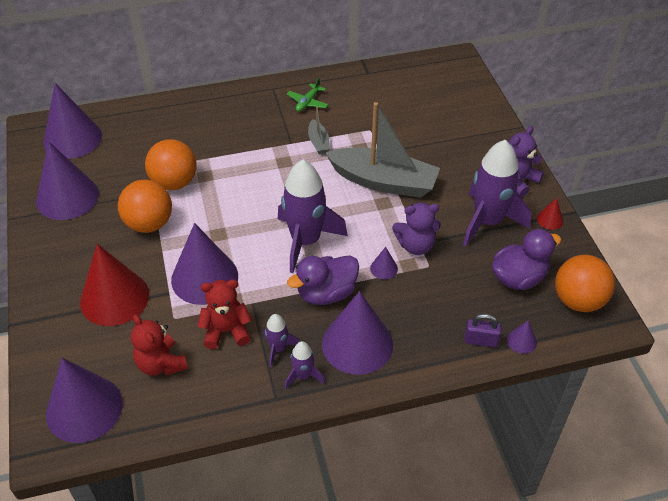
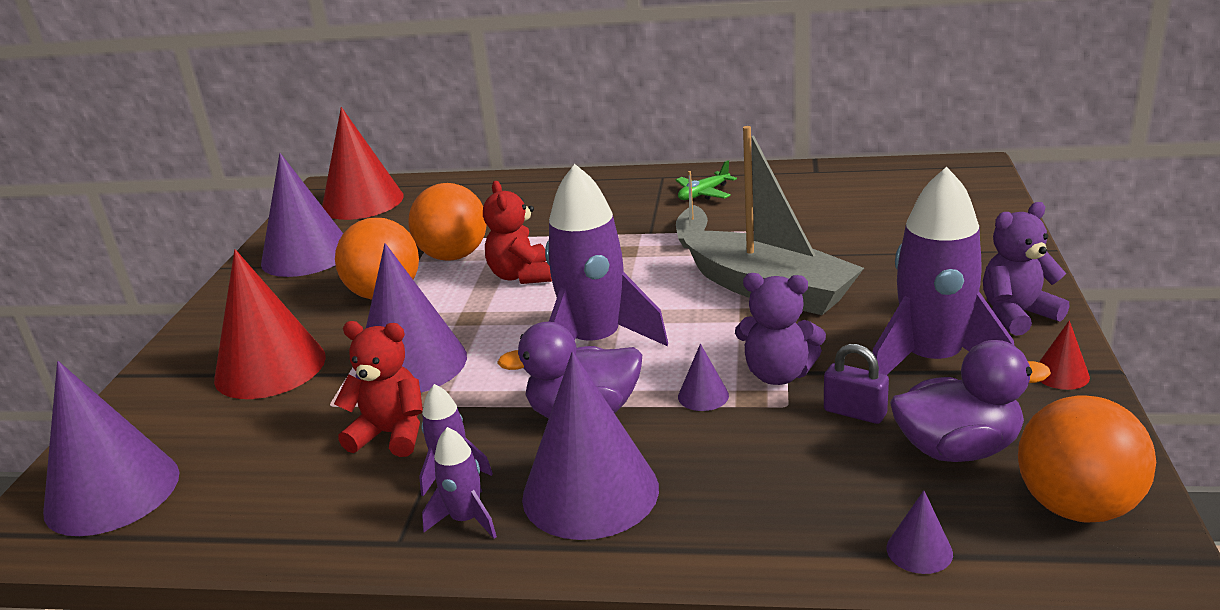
camera: 25 degrees right, 20 degrees down
(72, 139) = (362, 202): purple cone -> red cone
(161, 364) = (263, 458): red teddy bear -> red teddy bear (521, 276)
(481, 341) = (831, 533): purple padlock -> purple padlock (855, 412)

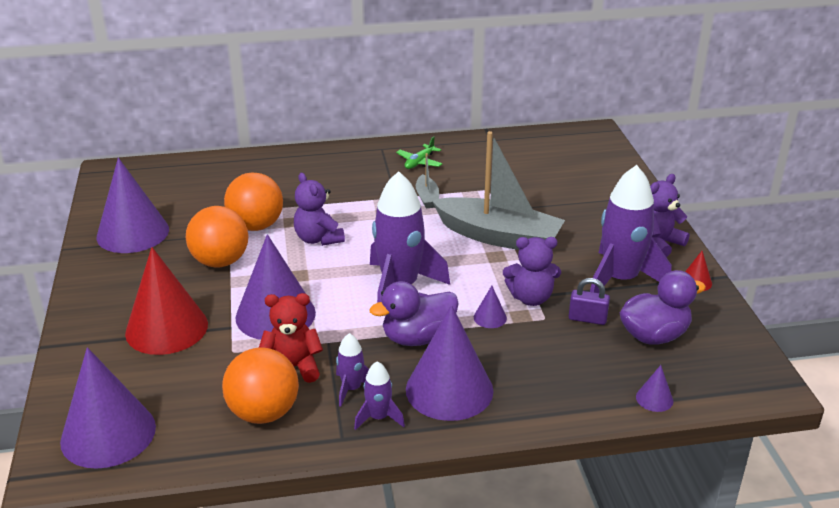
camera: 20 degrees left, 5 degrees up
(362, 202) = (150, 182): red cone -> none
(521, 276) = (318, 239): red teddy bear -> purple teddy bear
(1077, 506) = (727, 362): orange ball -> orange ball (264, 413)

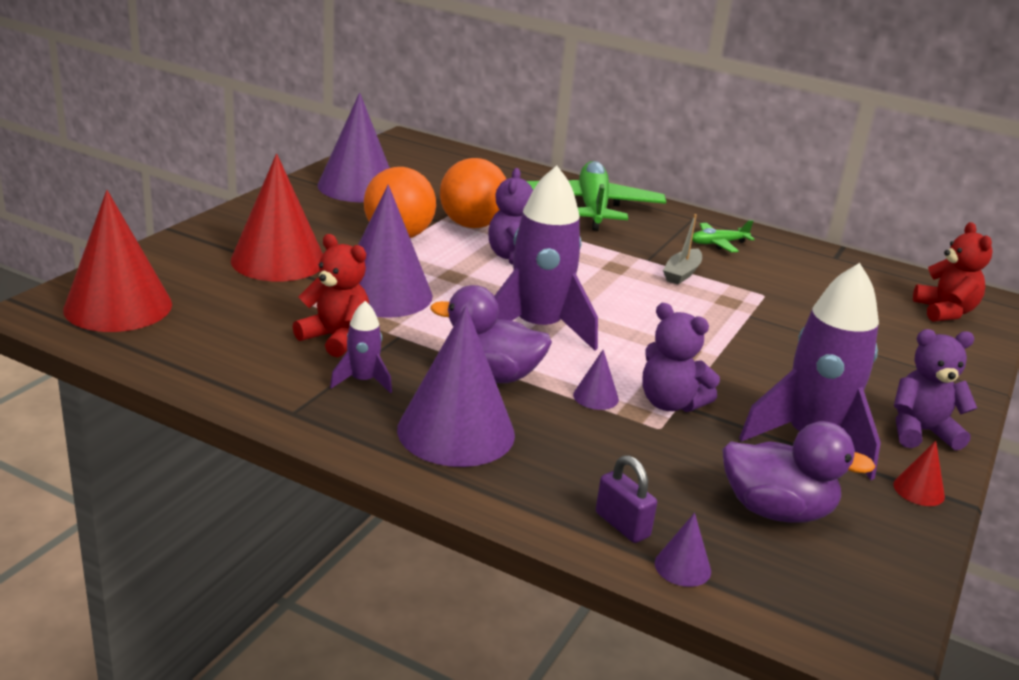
camera: 35 degrees right, 5 degrees down
(108, 434) = (118, 306): purple cone -> red cone
(264, 413) = (257, 357): orange ball -> none
(313, 170) = (592, 208): none -> green plane
(378, 418) = (351, 415): purple rocket -> none
(498, 236) = (715, 337): grey boat -> none
(585, 152) = (945, 312): none -> red teddy bear
(587, 319) = (712, 453): purple padlock -> purple padlock (622, 525)

